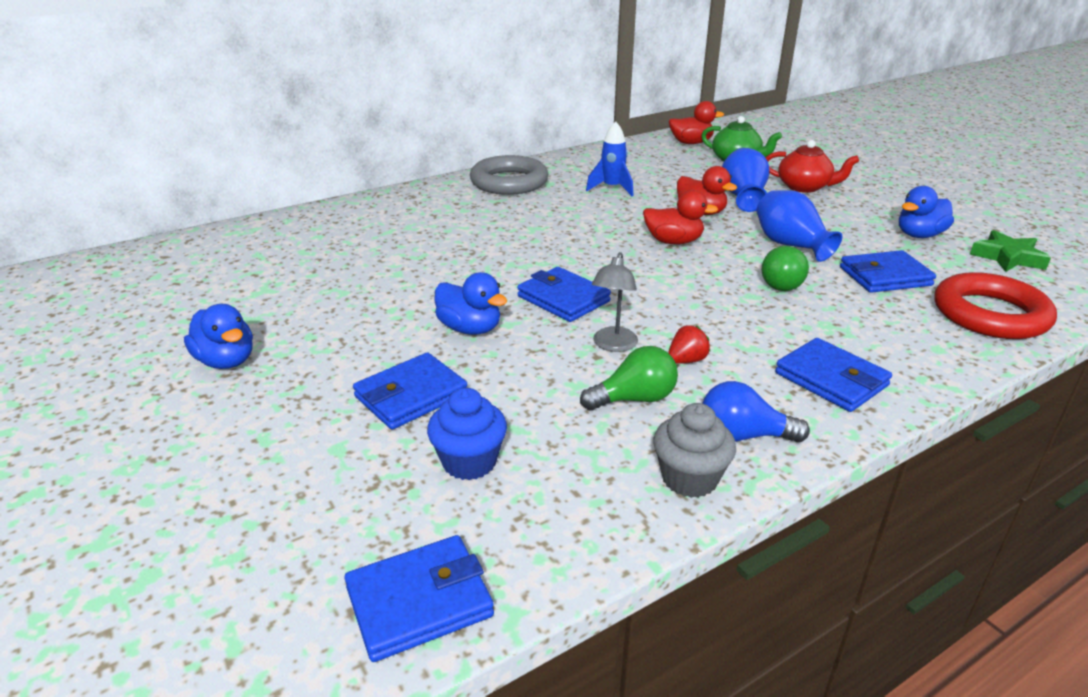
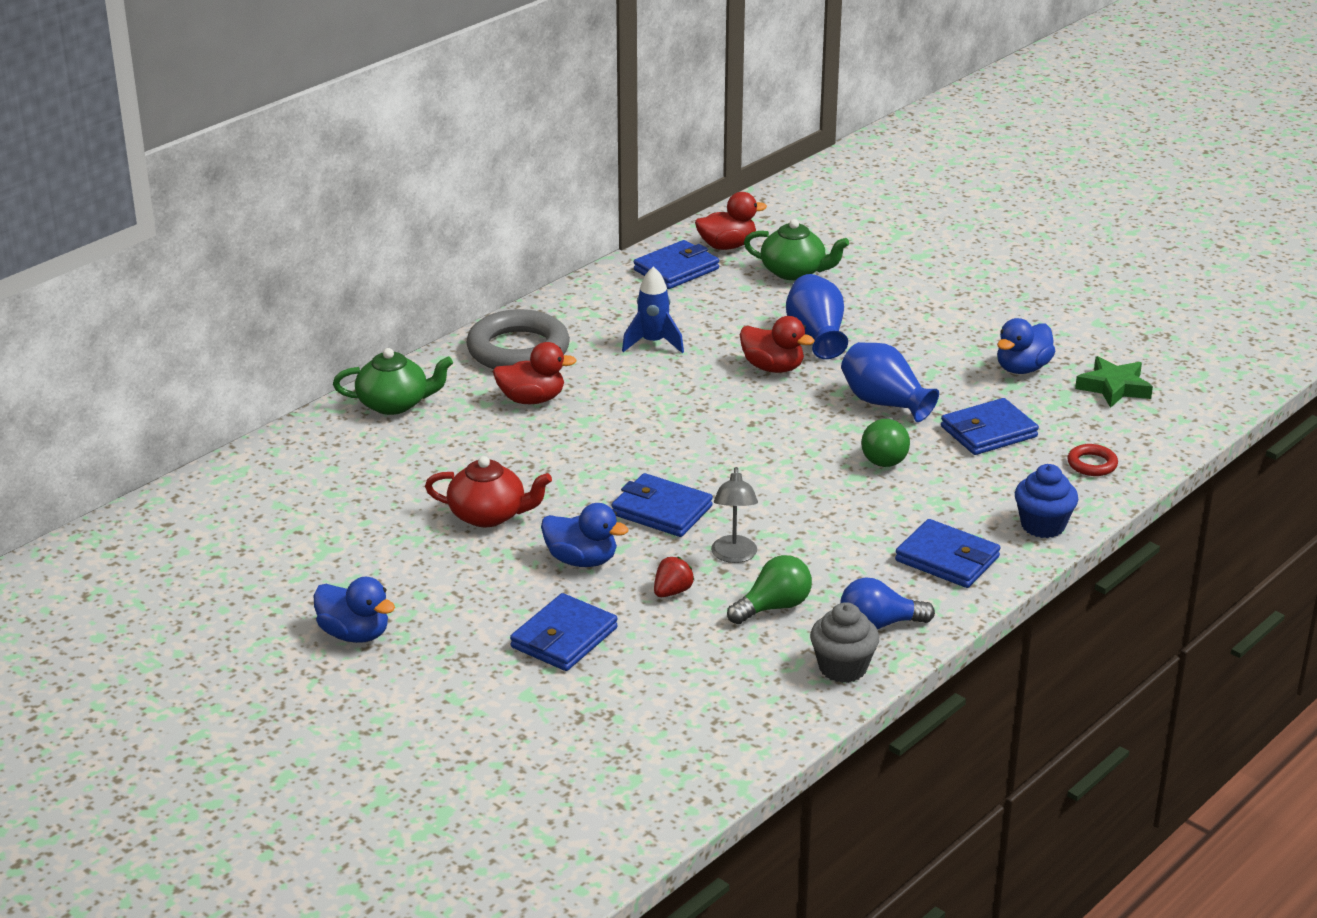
camera: 15 degrees left, 0 degrees up
(397, 203) = (394, 404): none -> green teapot
(419, 602) = (668, 789): blue wallet -> blue wallet (676, 269)
(469, 462) = (651, 686): blue cupcake -> blue cupcake (1043, 525)
(673, 241) = (754, 417): red duck -> red duck (532, 399)
(686, 360) = (810, 561): red strawberry -> red strawberry (672, 592)
(804, 187) = (886, 309): red teapot -> red teapot (489, 515)
(990, 314) = (1092, 464): red ring -> red ring, size x0.45

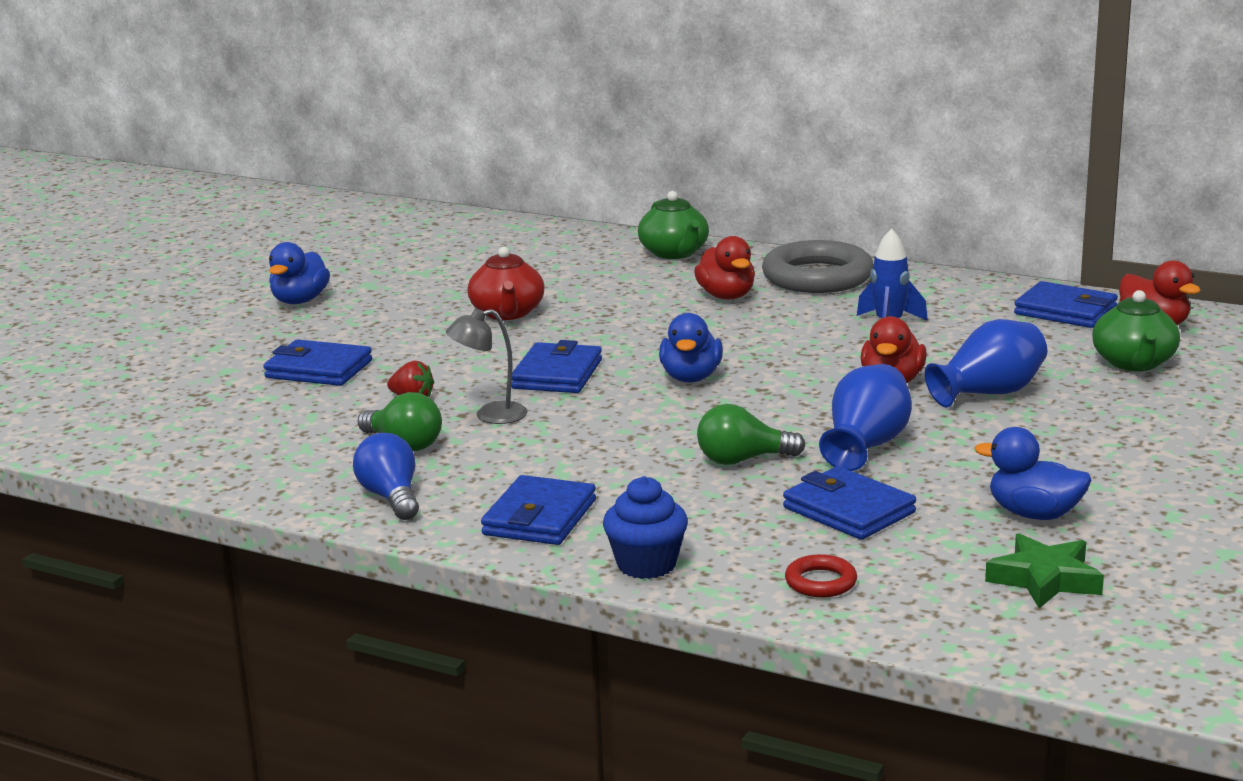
camera: 75 degrees right, 10 degrees down
(582, 560) = (450, 357): blue duck -> blue duck (691, 378)
(842, 668) = (304, 489): grey cupcake -> none

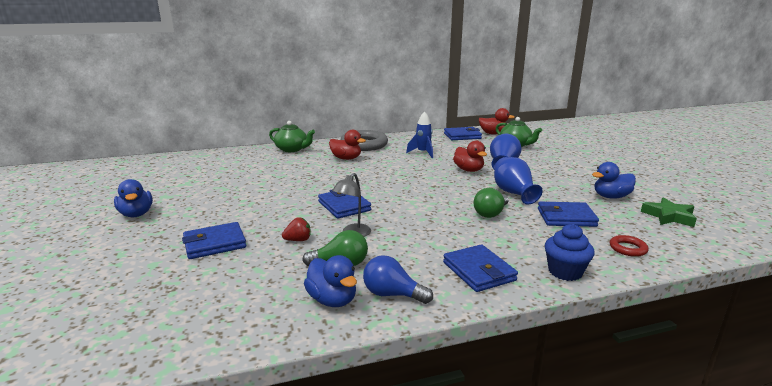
camera: 45 degrees left, 0 degrees up
(507, 313) = (266, 189): red teapot -> none
(691, 378) = (400, 190): blue duck -> blue duck (332, 300)

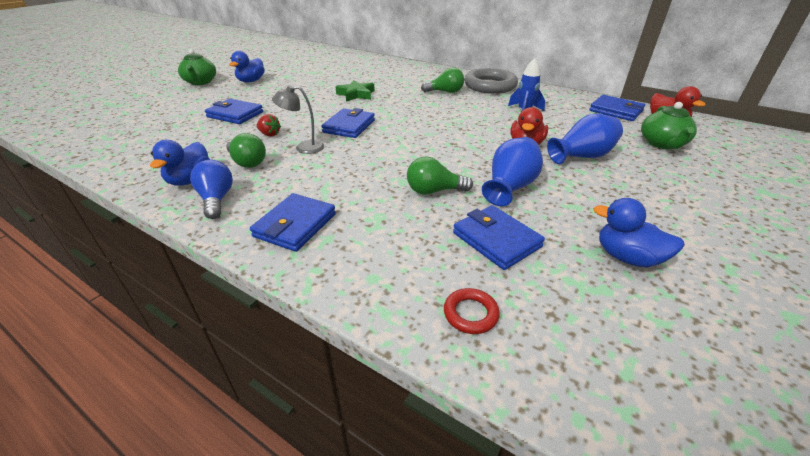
camera: 50 degrees right, 15 degrees up
(292, 149) = (426, 71): green teapot -> green teapot (200, 82)
(346, 158) = (445, 92): red duck -> green light bulb
(565, 272) = (347, 278): blue cupcake -> none
(669, 216) = (649, 332): green star -> green star (356, 94)

